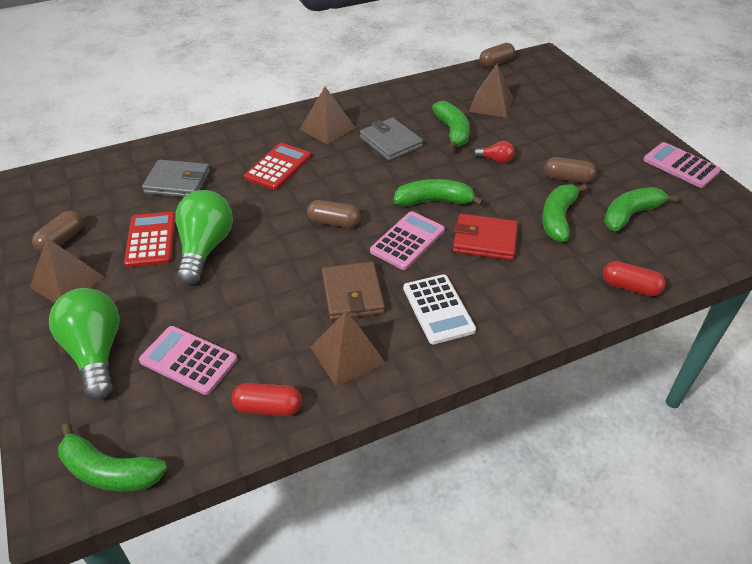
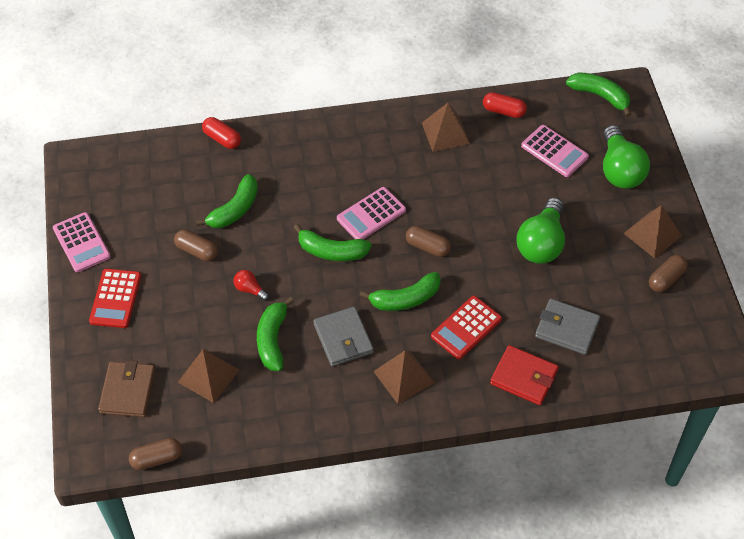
camera: 165 degrees left, 10 degrees up
(151, 240) = (588, 262): red calculator -> red calculator (115, 299)
(352, 294) = (430, 176): brown wallet -> brown wallet (128, 391)
(438, 309) = (371, 152): white calculator -> none
(484, 240) = (308, 201): red wallet -> red wallet (524, 377)
(630, 215) = (171, 200): green banana -> green banana (405, 299)

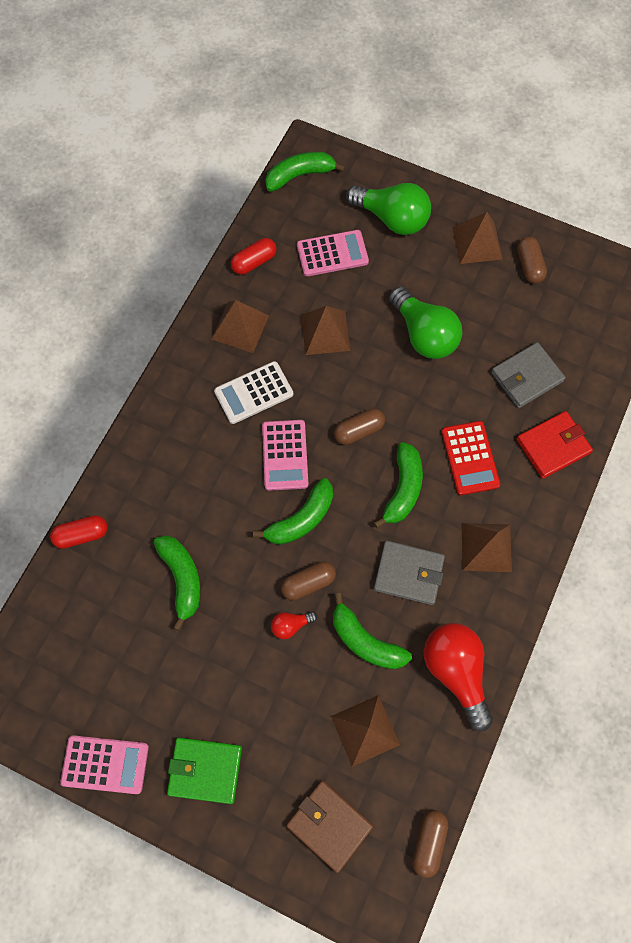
camera: 55 degrees left, 15 degrees up
(115, 299) = (205, 770): red calculator -> green wallet
(197, 251) = (205, 648): brown capsule -> brown capsule (308, 583)
(292, 409) = (456, 671): none -> red light bulb
(402, 170) = (254, 393): none -> white calculator
(487, 183) = (325, 332): none -> brown pyramid

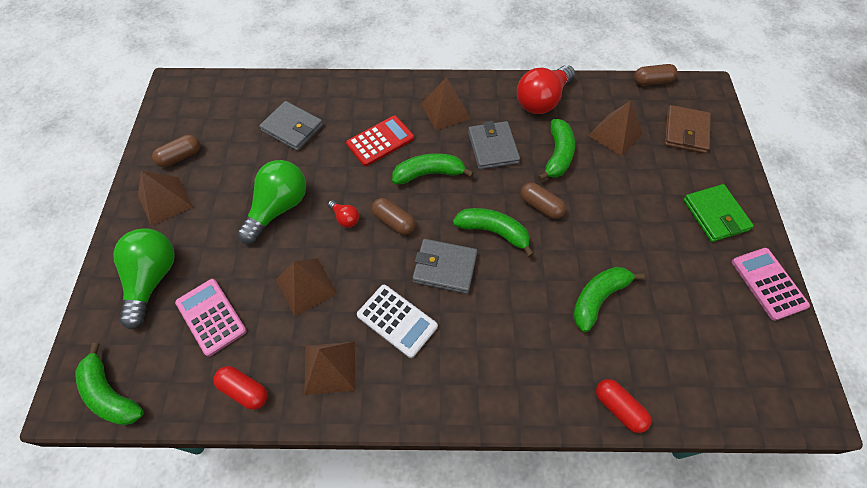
camera: 115 degrees left, 10 degrees down
(285, 455) = (445, 268): pink calculator -> grey wallet
(291, 625) = (579, 204): red light bulb -> red light bulb (345, 218)
(553, 446) = (345, 97): red wallet -> none

